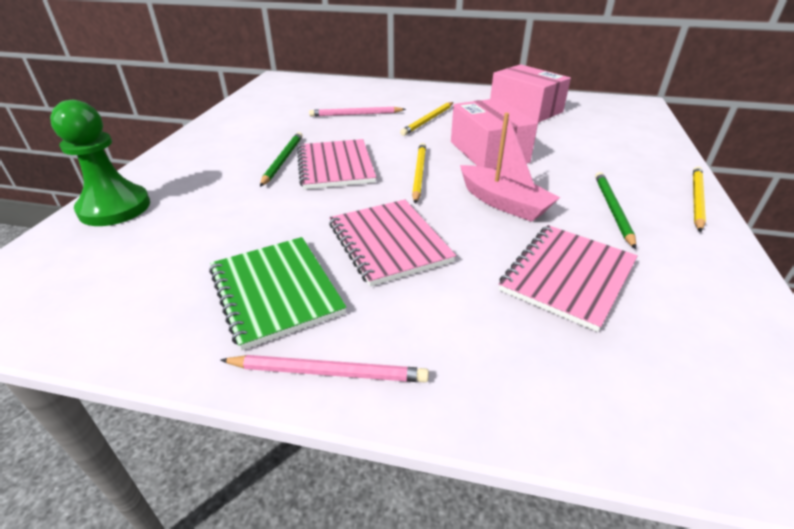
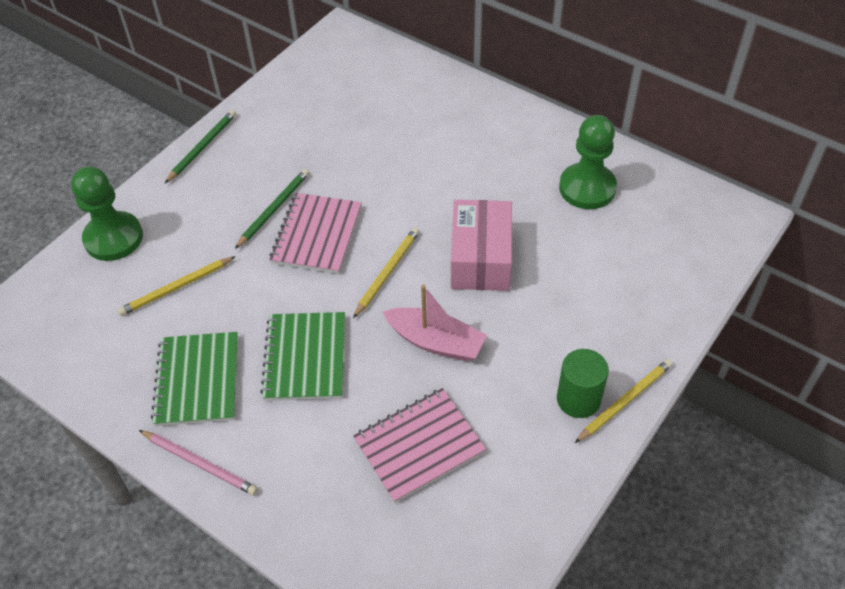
camera: 25 degrees right, 15 degrees up
(356, 114) = (387, 143): pink pencil -> none
(389, 243) = (305, 358): pink notebook -> green notebook
(428, 120) = (458, 179): yellow pencil -> yellow pencil (177, 288)
(503, 203) = (435, 342): pink boat -> pink boat turned 45 degrees counterclockwise
(525, 109) = (587, 188): pink box -> green pawn
(612, 210) = (528, 386): green pencil -> green pencil (202, 147)
(661, 207) = (578, 399): none -> green cylinder

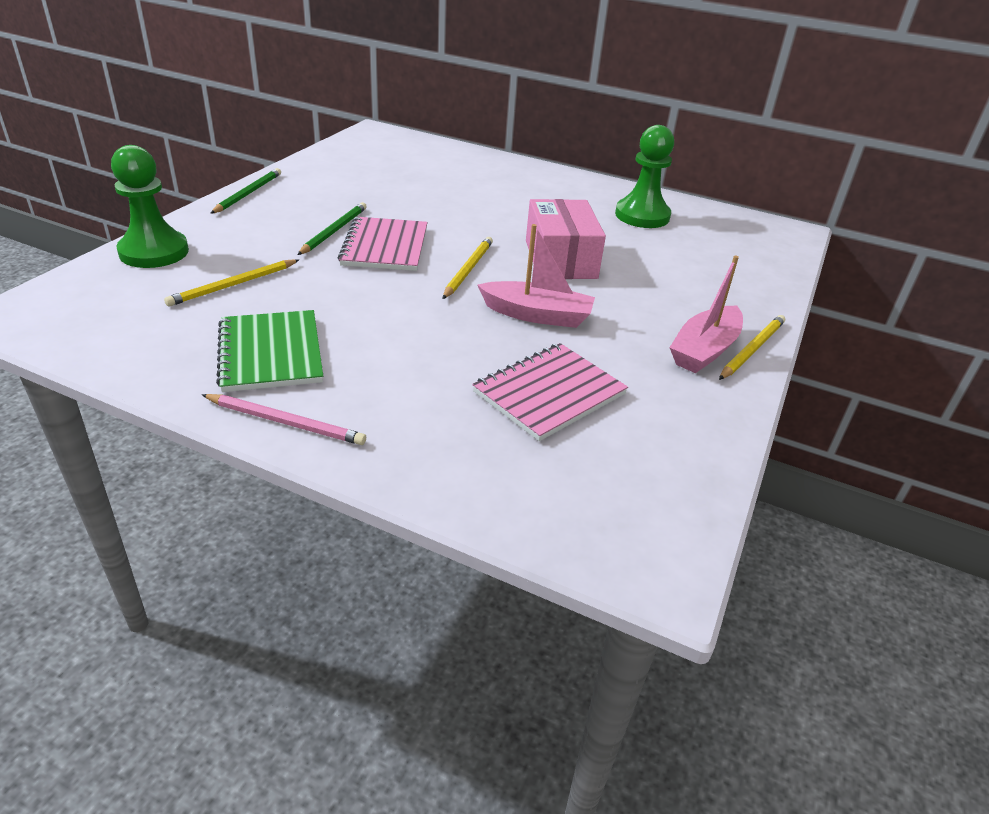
camera: 15 degrees left, 15 degrees down
(305, 358) = (396, 331): green notebook -> none
(578, 399) = (704, 350): green cylinder -> pink boat

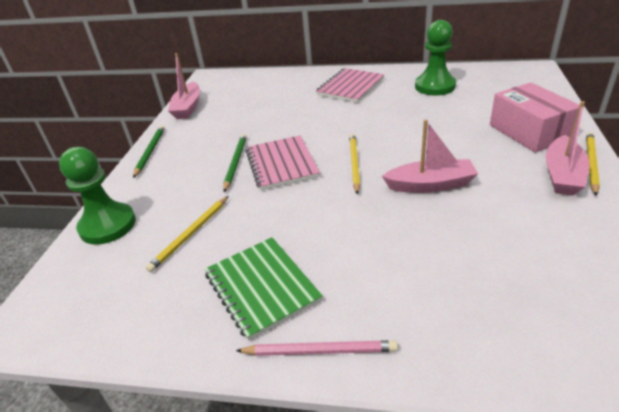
camera: 10 degrees left, 0 degrees up
(324, 159) = (188, 107): none -> pink boat
(549, 393) = (492, 248): pink notebook -> pink notebook (350, 87)
(560, 259) = (410, 135): pink box -> pink box (529, 132)

